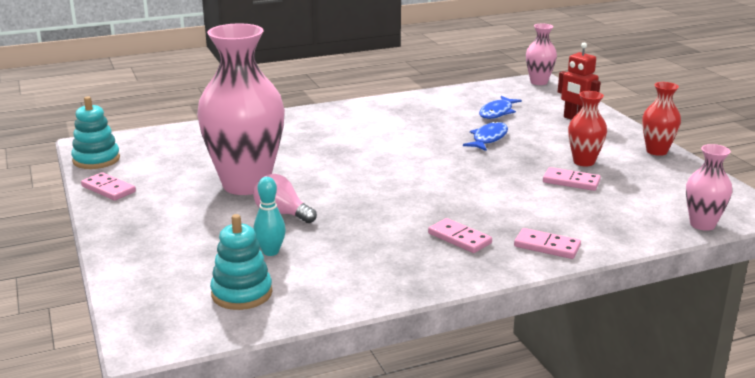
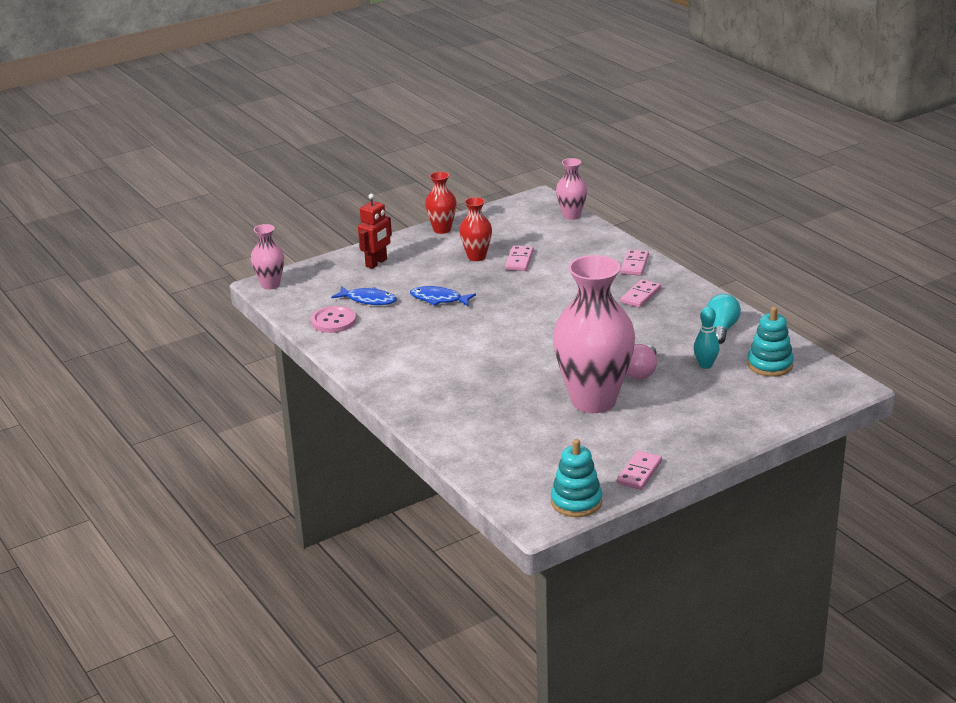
camera: 100 degrees left, 5 degrees up
(349, 277) = (722, 329): none -> turquoise light bulb
(461, 99) = (333, 321): none -> pink button

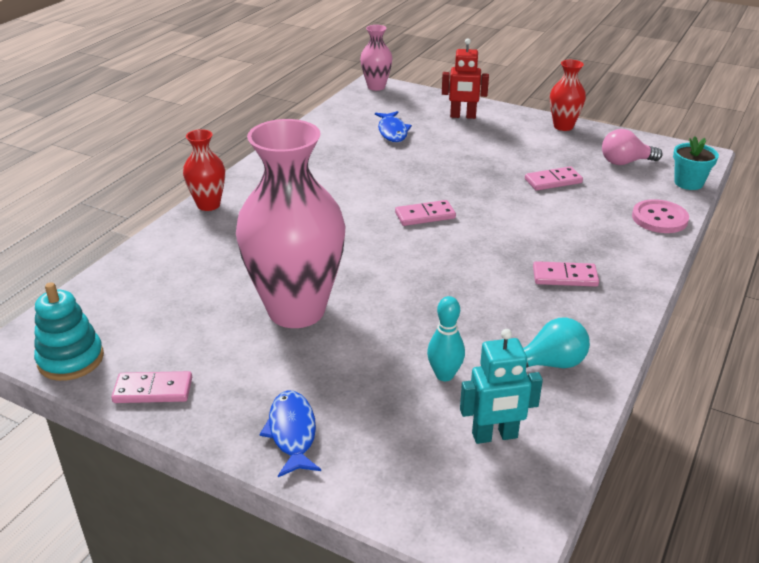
camera: 60 degrees right, 5 degrees up
(333, 321) = (340, 128): pink button -> pink button (659, 218)
(439, 299) = (428, 162): blue fish -> blue fish (292, 433)
(476, 257) = (532, 157): red vase -> red vase (208, 205)
(571, 216) = (688, 183): pink vase -> turquoise flower pot
(634, 265) = (632, 252): pink domino -> pink domino (425, 215)
(641, 372) = (385, 327): pink light bulb -> pink light bulb (625, 162)
(770, 365) = (495, 436): turquoise stacking toy -> turquoise robot

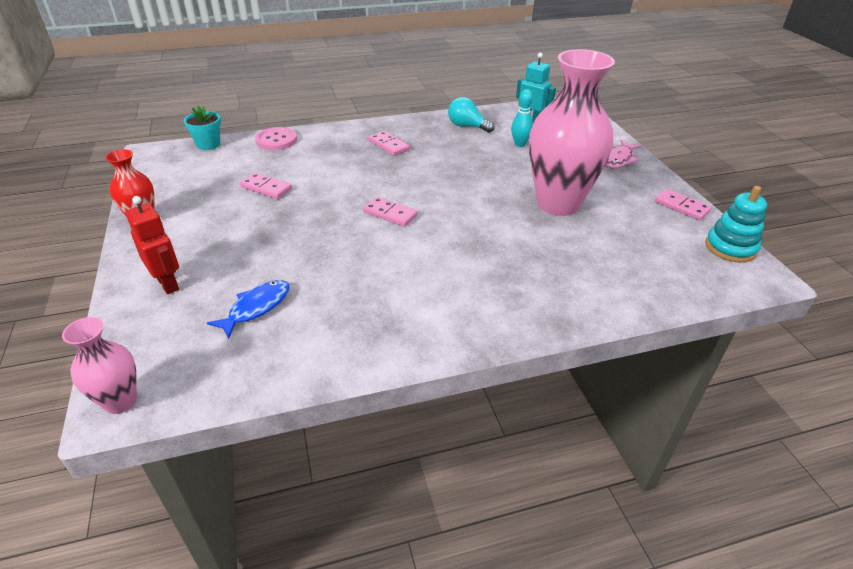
camera: 135 degrees left, 5 degrees up
(208, 205) = (537, 324): red vase -> none
(292, 433) = (618, 159): blue fish -> pink fish
(625, 162) = (196, 173): pink light bulb -> none

